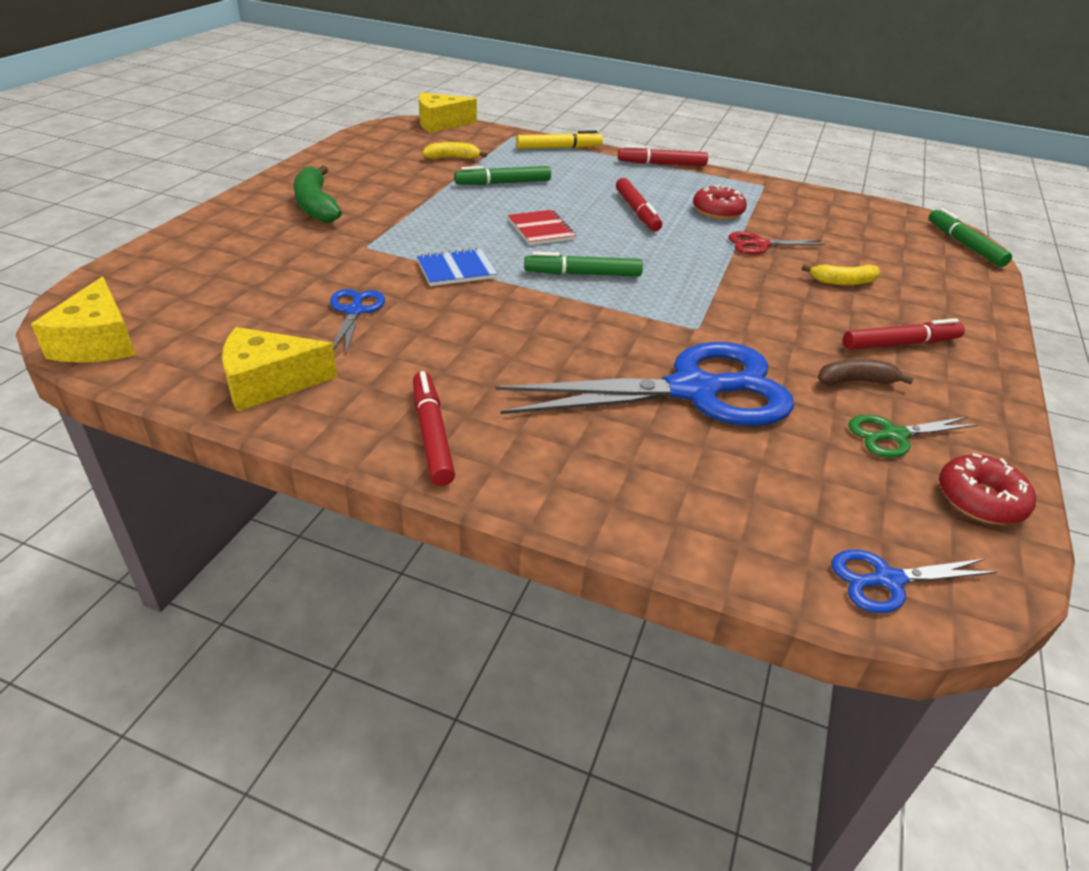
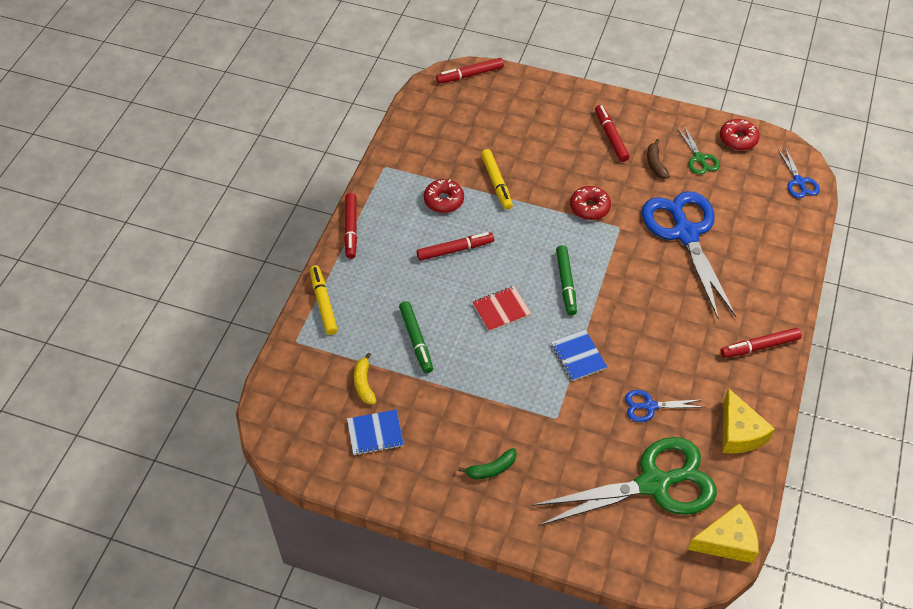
camera: 90 degrees left, 15 degrees up
(229, 298) = (654, 484): none -> green scissors
(316, 205) = (491, 469): green banana -> green banana, size x0.62
(390, 159) = (375, 433): none -> blue notebook
(440, 124) = (269, 406): yellow cheese -> none
(732, 307) = (589, 207): none -> red donut
(759, 245) = (496, 183): red scissors -> yellow marker
(843, 282) = (541, 148): yellow banana -> none
(964, 244) = (470, 75): green marker -> red marker

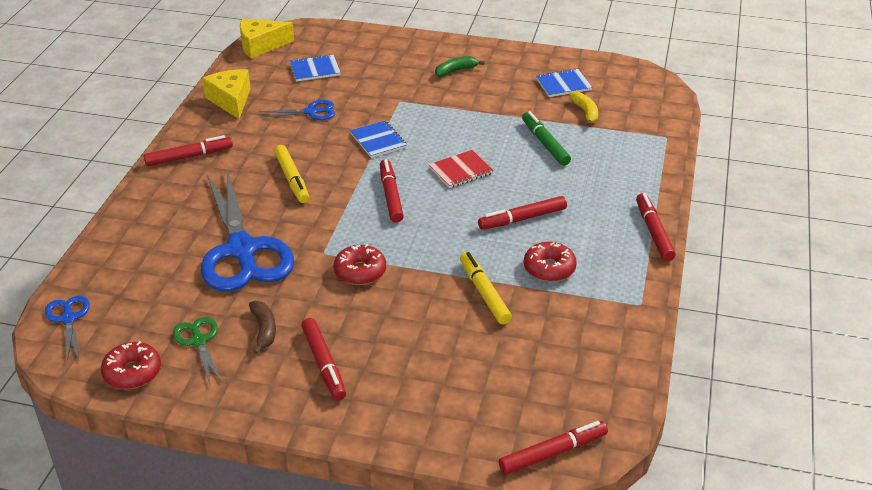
camera: 175 degrees right, 15 degrees down
(323, 303) = (653, 166): yellow marker -> yellow marker (292, 179)
(566, 283) = (391, 196): green marker -> red marker
(654, 484) = (315, 69): green scissors -> blue notebook

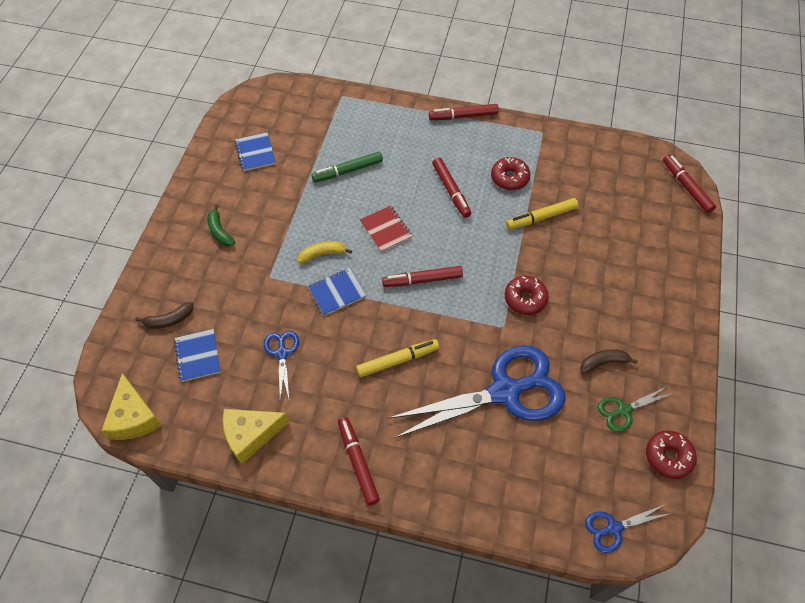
camera: 90 degrees left, 20 degrees up
(324, 364) = (633, 317): red marker -> none
(354, 53) = (169, 320): none -> brown banana
(585, 112) = (302, 141): yellow banana -> yellow banana (322, 254)

